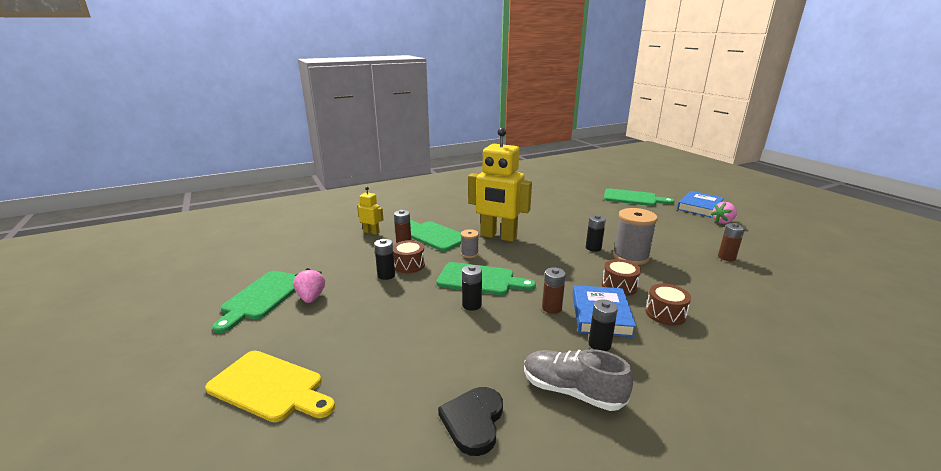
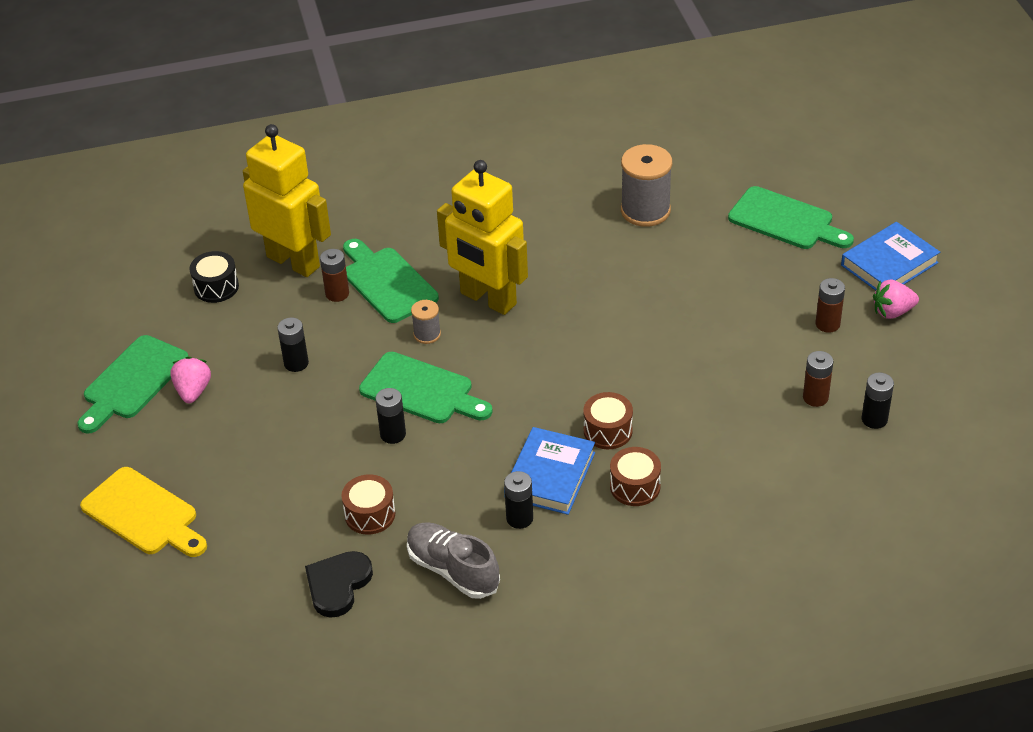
camera: 15 degrees right, 20 degrees up
(322, 246) = (216, 287): none -> black drum
(371, 232) = (293, 261): yellow robot -> yellow robot, size x2.20
(409, 265) = (332, 346): brown drum -> brown drum (370, 514)
(551, 308) = (493, 455): brown battery -> brown battery (827, 324)
(593, 248) = (622, 347): black battery -> black battery (874, 419)
(630, 257) = (667, 375): grey spool -> grey spool (645, 210)

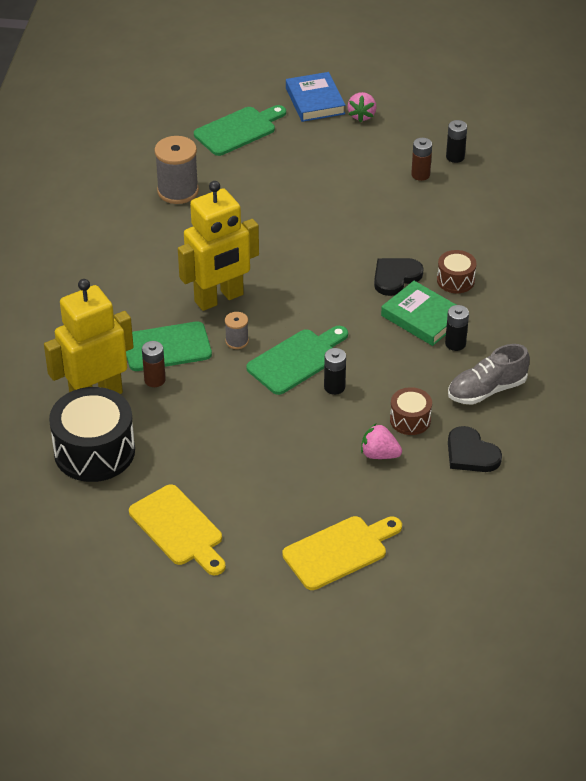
camera: 70 degrees left, 0 degrees up
(133, 381) = (179, 529): green cutting board -> yellow cutting board
(193, 391) = (215, 492): pink strawberry -> pink strawberry (379, 454)
(216, 287) = (94, 451): black drum -> black drum, size x1.94
(296, 363) = (221, 423): black battery -> none
(550, 475) = (422, 317): blue book -> green book
(608, 431) = (395, 277): brown drum -> black heart
(827, 324) = (355, 146): brown battery -> none

